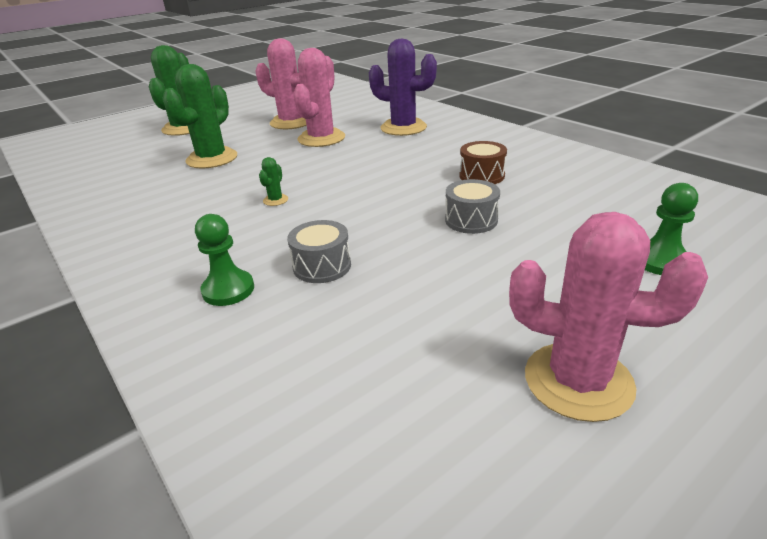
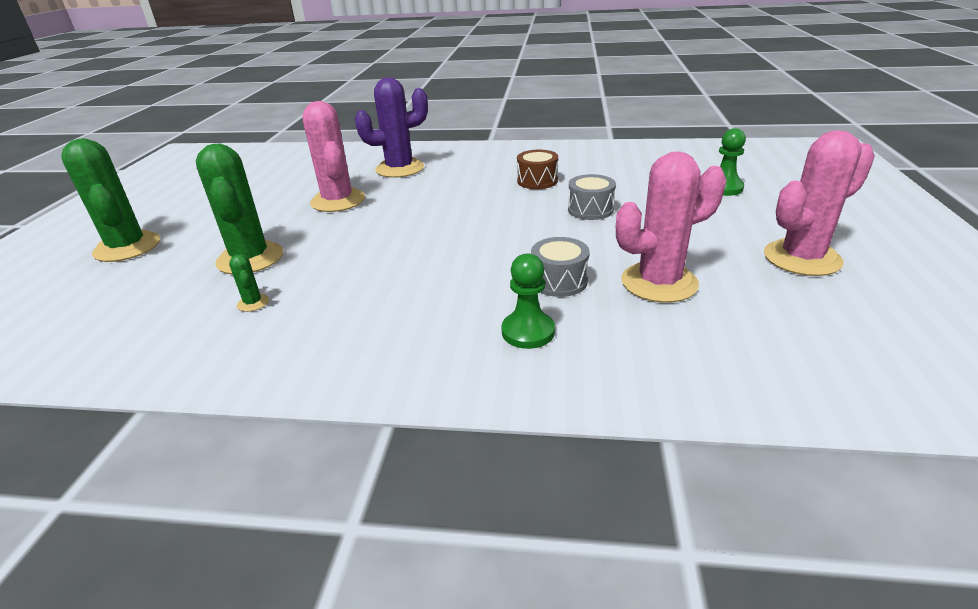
camera: 45 degrees left, 0 degrees up
(275, 200) = (412, 260): green cactus -> green cactus (253, 303)
(291, 122) = (268, 198): pink cactus -> pink cactus (659, 282)

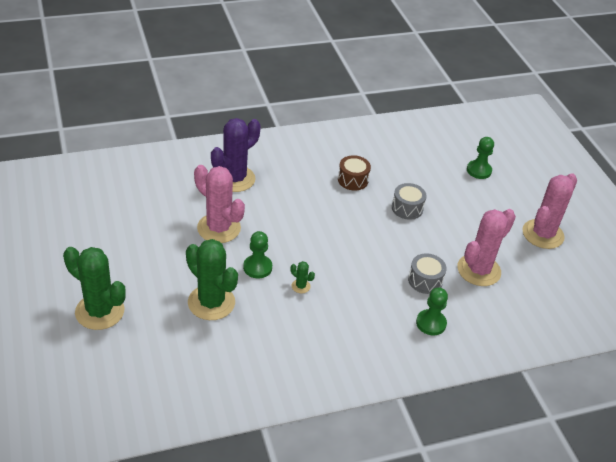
camera: 30 degrees left, 10 degrees up
(253, 303) = (254, 340): green cactus -> green cactus (301, 286)
(342, 236) = (257, 267): none -> green pawn

